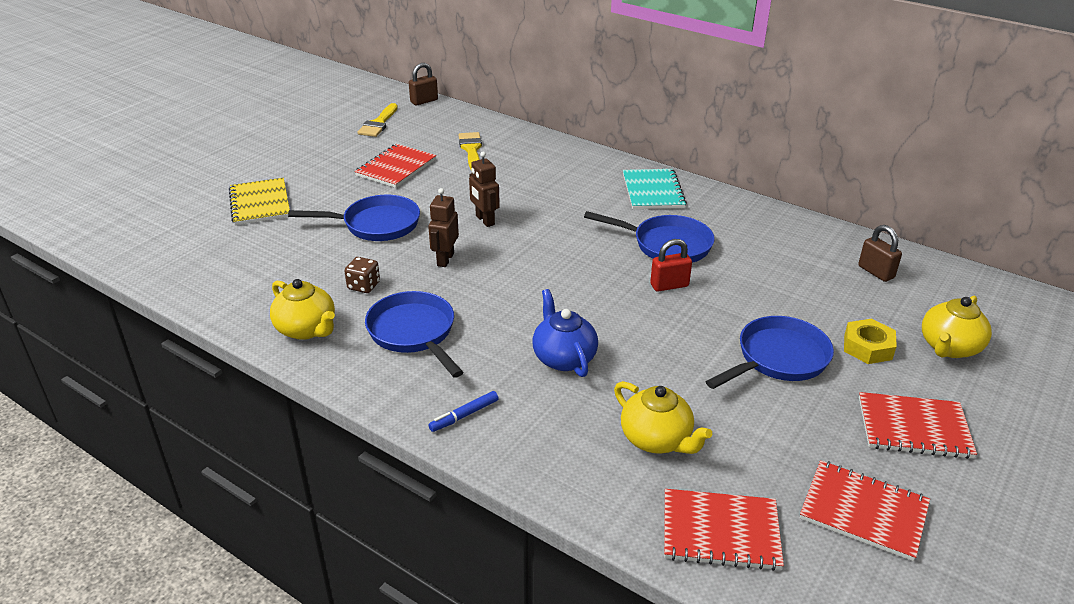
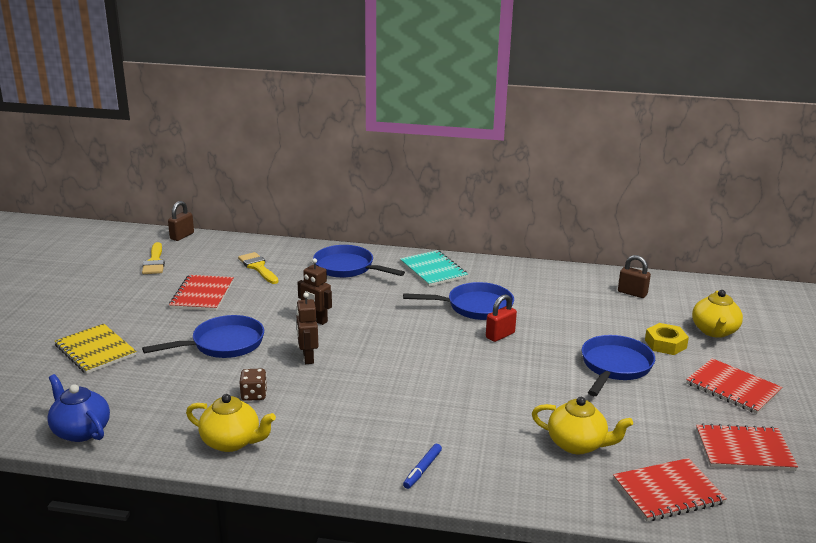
camera: 25 degrees left, 10 degrees down
(414, 333) = (329, 420): blue pan -> blue pan (347, 268)
(563, 358) = (464, 407): blue teapot -> blue teapot (81, 431)
(914, 427) = (732, 388): red notebook -> red notebook turned 60 degrees clockwise

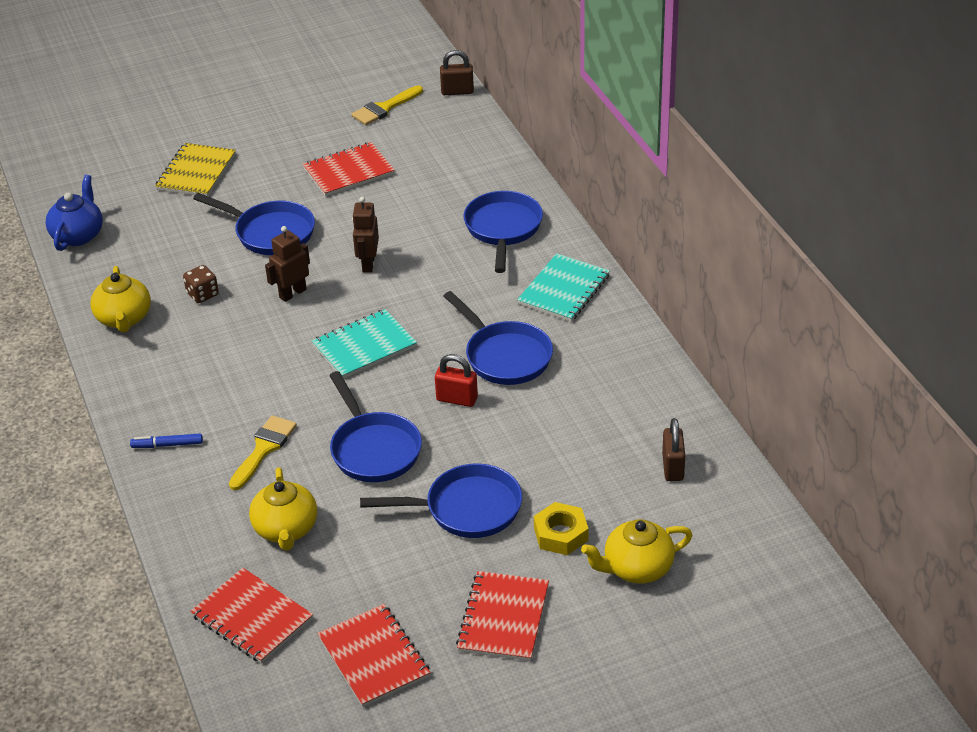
camera: 60 degrees right, 15 degrees up
(258, 267) = (440, 173): yellow brush -> yellow brush (264, 449)
(404, 349) = (364, 346): none -> turquoise notebook
(521, 381) = (373, 449): none -> blue pan

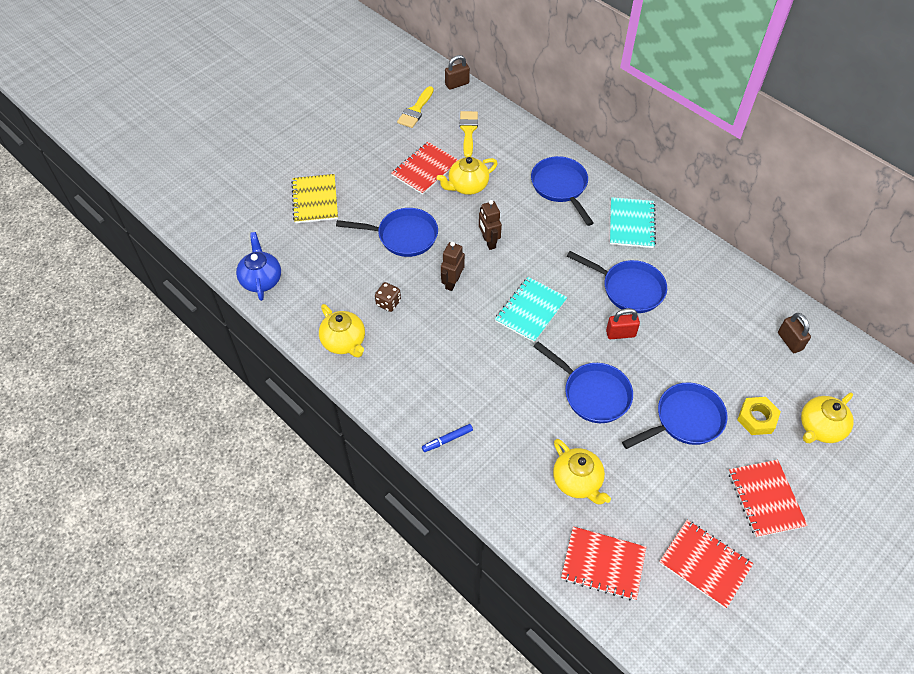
camera: 25 degrees left, 15 degrees up
(264, 449) = (518, 419): yellow brush -> yellow brush (468, 131)
(387, 201) = (467, 186): none -> yellow teapot

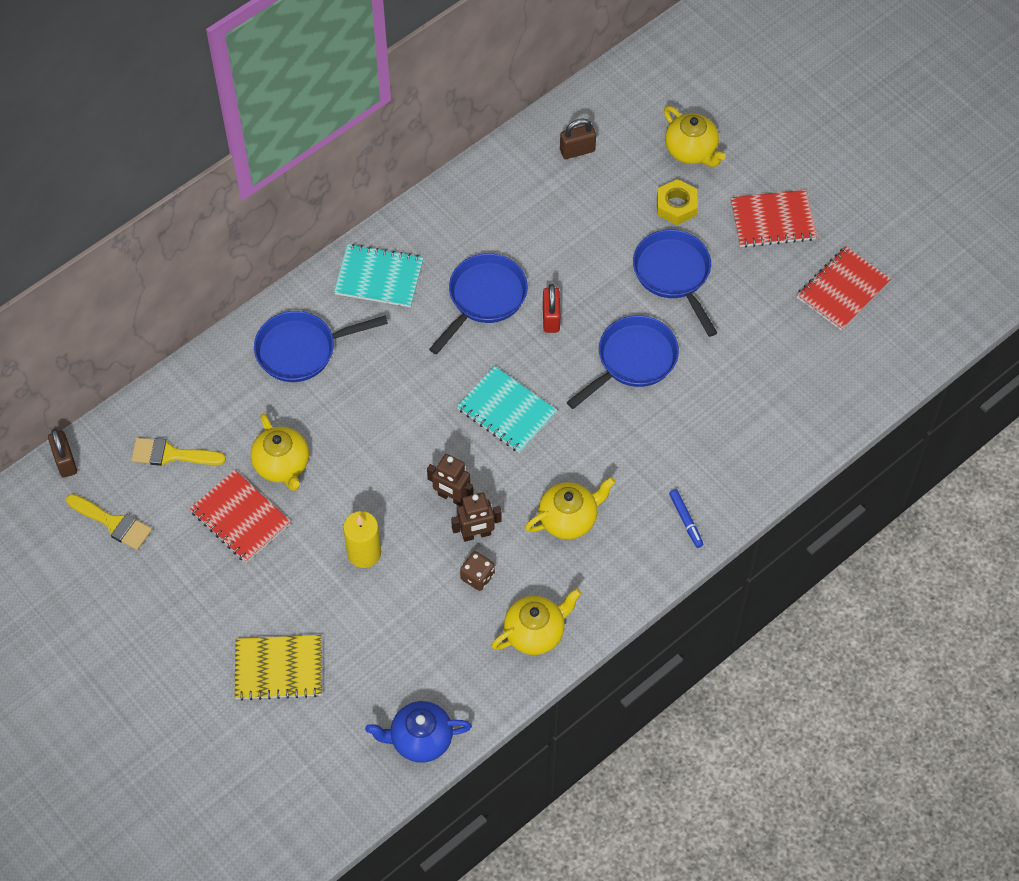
camera: 85 degrees left, 5 degrees up
(403, 236) = (364, 553): blue pan -> yellow candle
(488, 242) = (388, 448): brown robot -> brown robot (476, 534)
(577, 481) = (745, 392): yellow teapot -> yellow teapot (568, 518)
(603, 564) = (841, 382): red notebook -> none

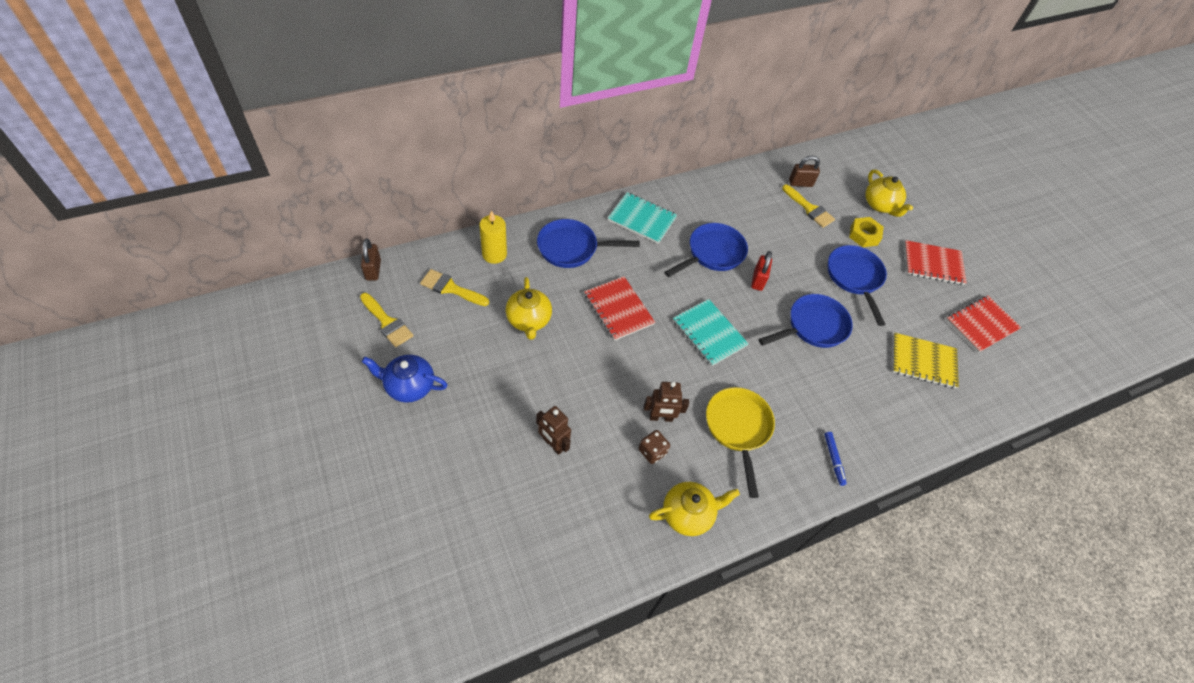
camera: 10 degrees right, 5 degrees down
(240, 518) = (483, 348): red notebook -> red notebook (618, 309)
(278, 669) = (466, 476): yellow notebook -> yellow notebook (923, 362)
(364, 553) = (568, 404): yellow candle -> yellow candle (494, 254)
(420, 739) = (562, 579): blue teapot -> blue teapot (409, 386)
(451, 497) = (649, 383): brown robot -> brown robot (553, 444)
(568, 518) = (738, 428): yellow teapot -> yellow pan
(597, 188) = (809, 209): none -> yellow brush

